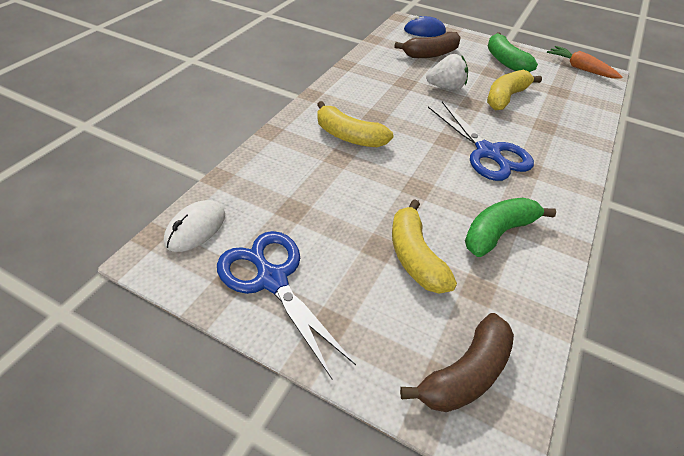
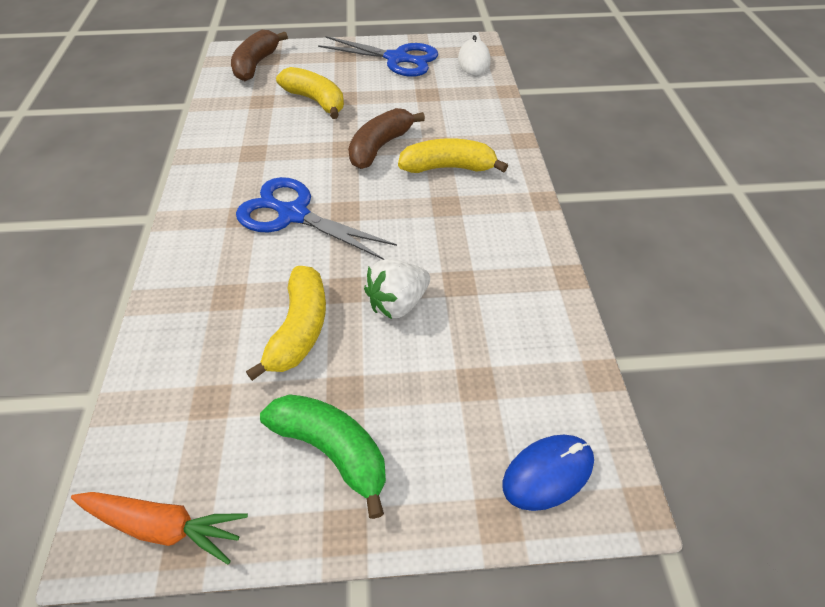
camera: 150 degrees right, 5 degrees up
(431, 54) = (475, 385): brown banana -> brown banana (380, 147)
(498, 232) = (257, 140): green banana -> none

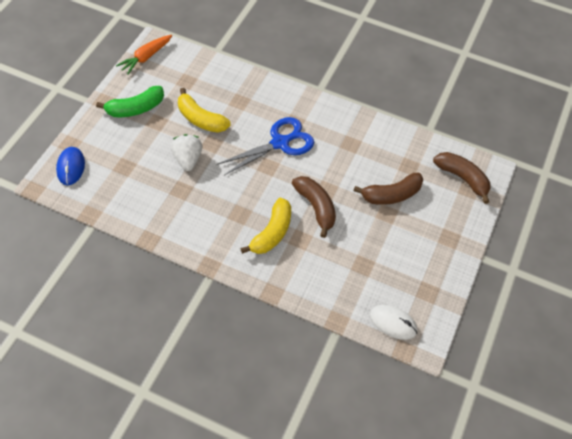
camera: 115 degrees right, 5 degrees up
(316, 101) = (391, 195): yellow banana -> brown banana
(397, 59) = (425, 270): blue scissors -> none

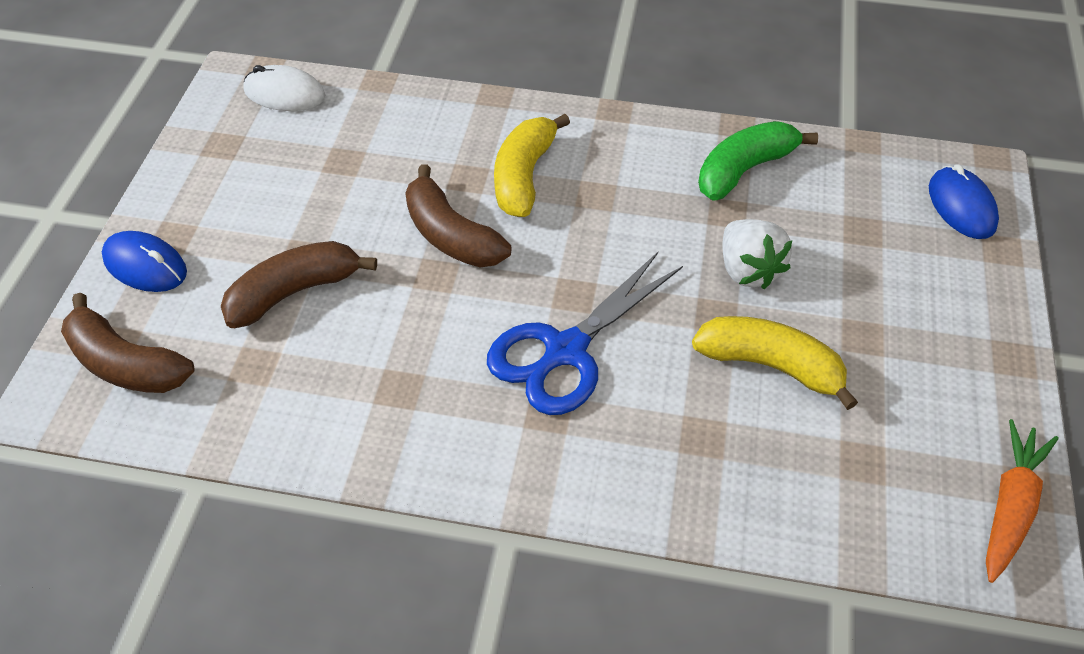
camera: 170 degrees right, 5 degrees down
(135, 109) = (930, 356): green banana -> green banana (744, 170)
(460, 224) = (145, 265): none -> blue mouse

